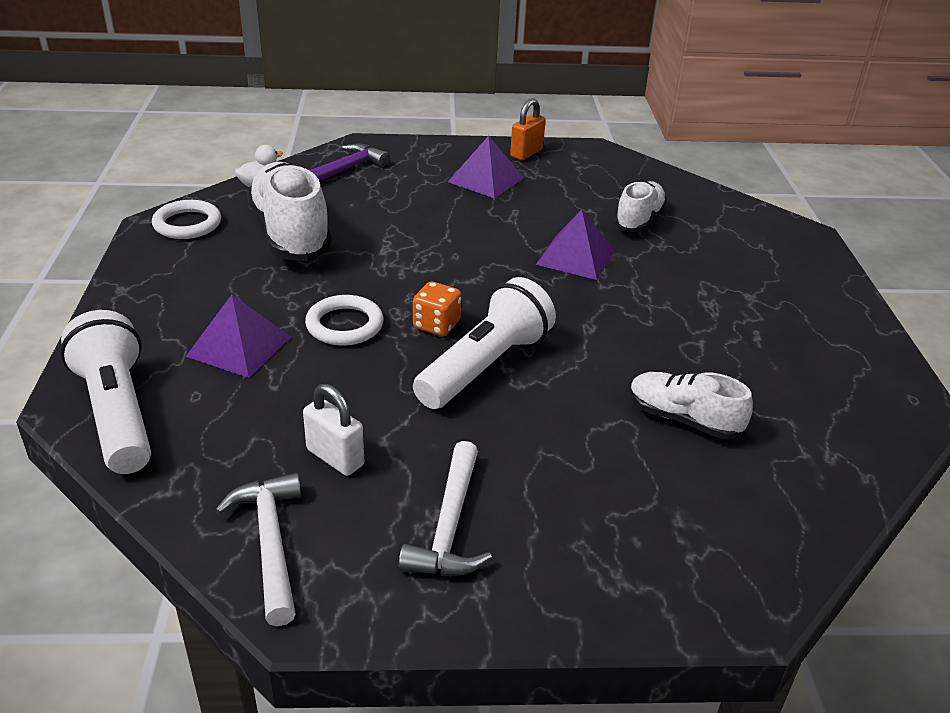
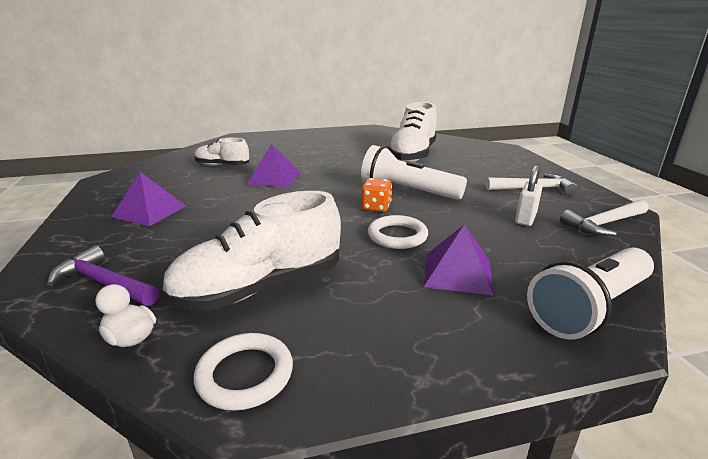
camera: 100 degrees left, 10 degrees down
(526, 153) = (99, 201): orange padlock -> none
(683, 419) = (412, 155): white shoe -> white shoe, size x1.72

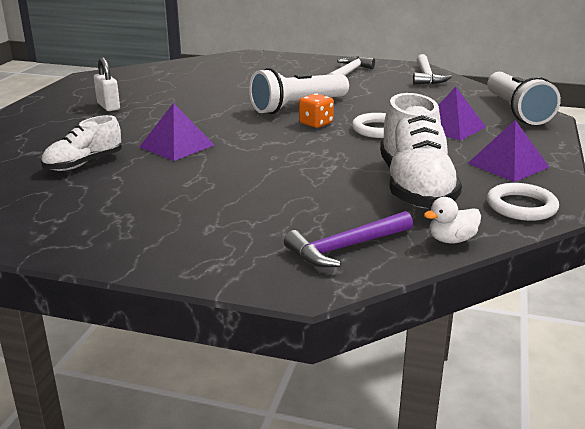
camera: 60 degrees left, 0 degrees up
(149, 211) = (184, 216): purple pyramid -> purple pyramid (508, 165)
(412, 155) = (210, 83): white shoe -> none
(525, 218) = (395, 90): white padlock -> white padlock (108, 106)

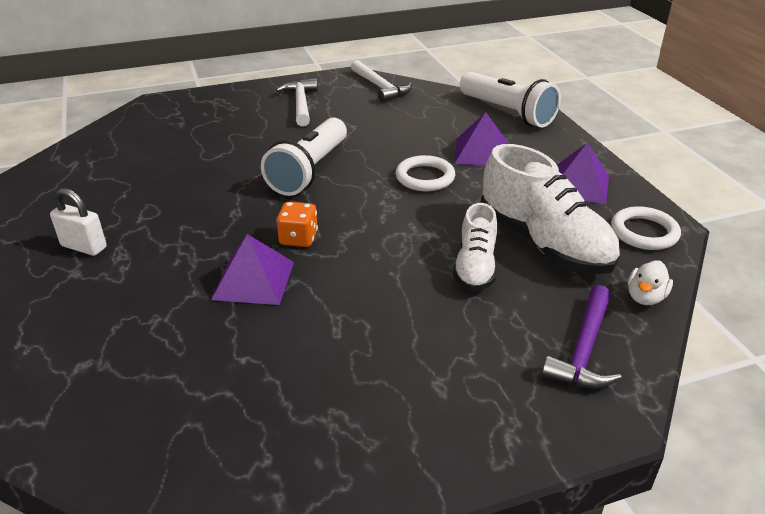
camera: 35 degrees left, 10 degrees up
(84, 164) = (178, 356): white shoe -> white shoe (475, 267)
(316, 123) = (358, 190): orange dice -> orange dice (298, 238)

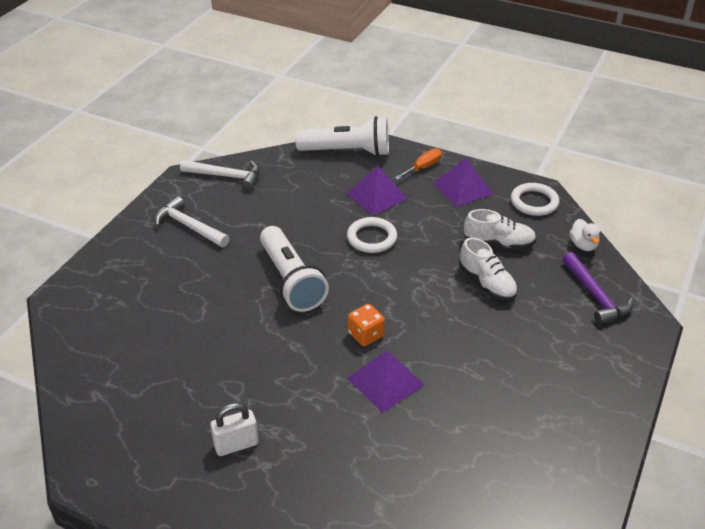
camera: 45 degrees left, 5 degrees up
(544, 243) = (498, 243): white shoe -> white shoe, size x0.58
(562, 152) = (423, 167): none -> orange screwdriver

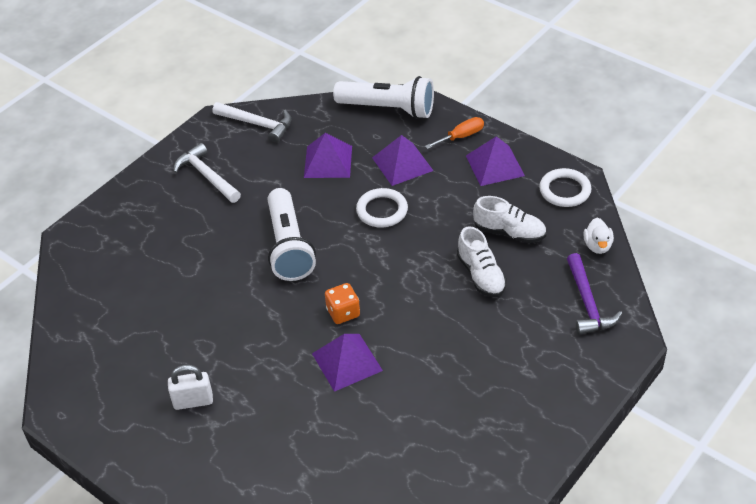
camera: 15 degrees right, 5 degrees up
(305, 201) = (328, 161): none -> purple pyramid

